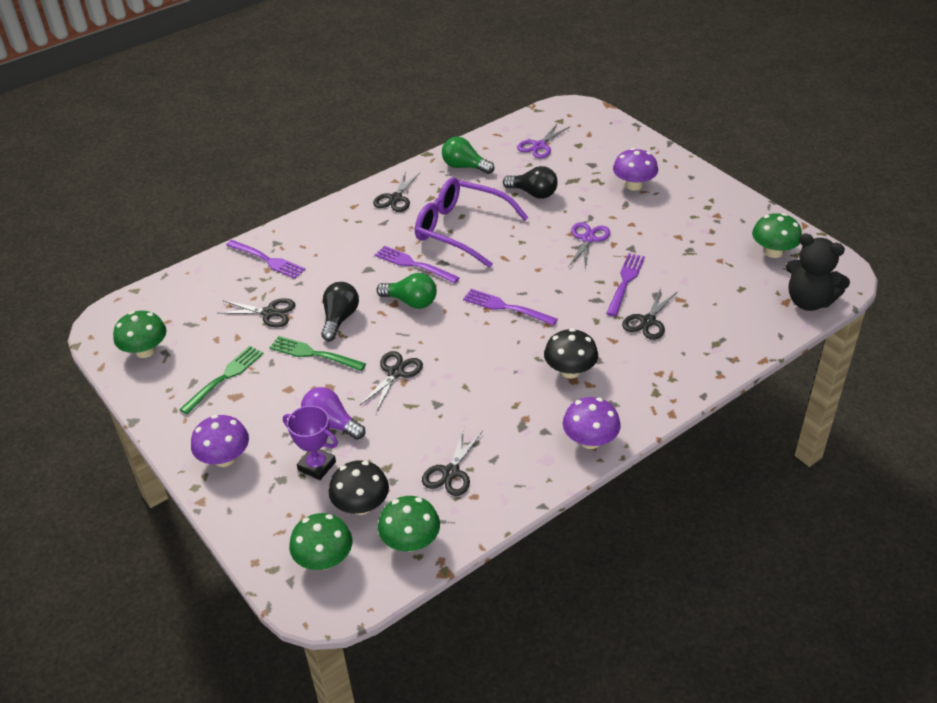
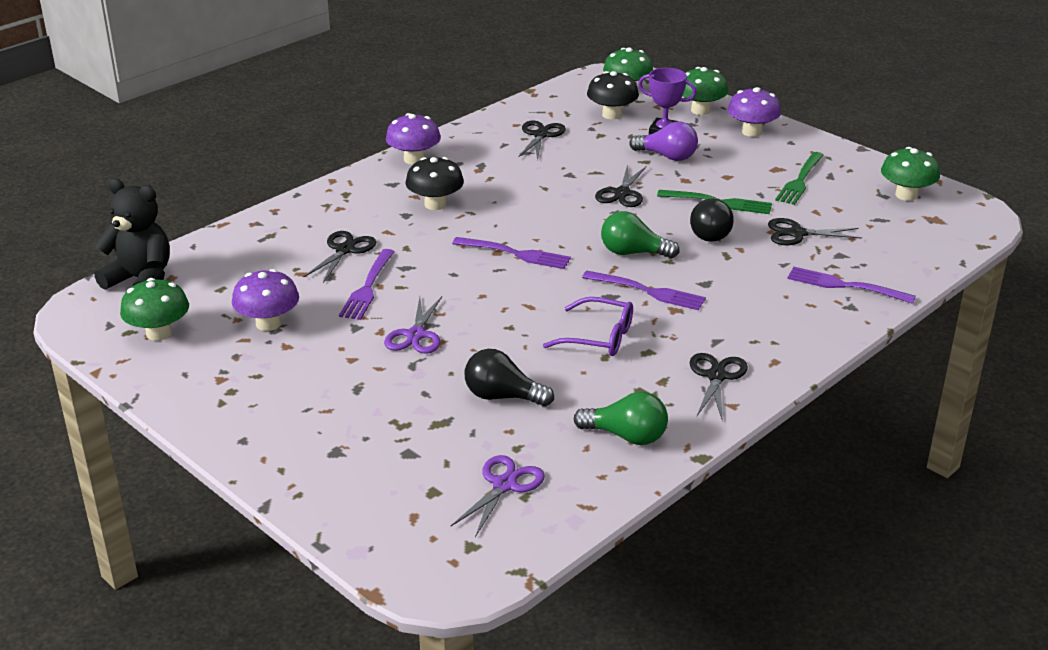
camera: 170 degrees right, 10 degrees down
(410, 542) = (561, 101): green mushroom -> green mushroom (700, 110)
(462, 230) = (598, 337): purple glasses -> purple glasses, size x0.60
(634, 185) = (341, 419): purple mushroom -> purple mushroom (268, 323)

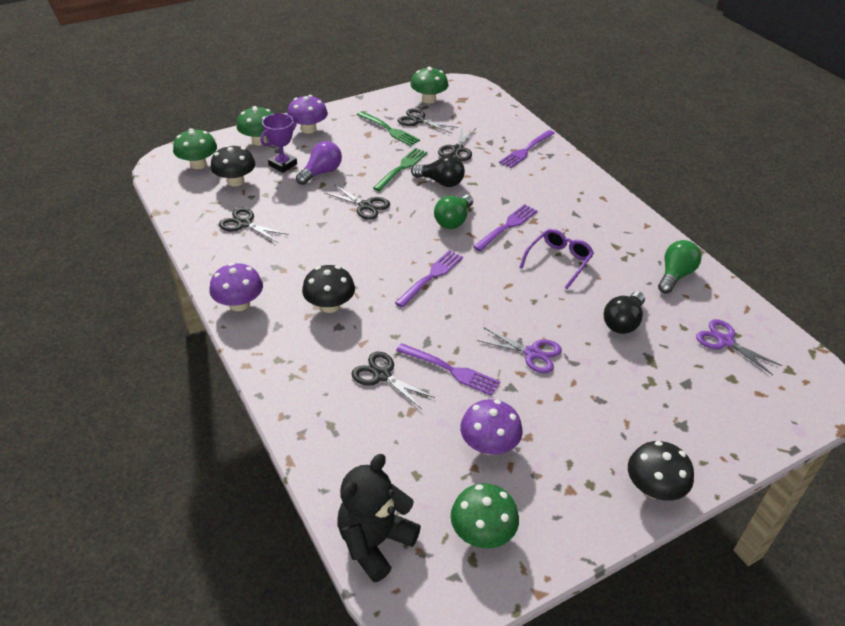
camera: 75 degrees left, 10 degrees up
(234, 434) = (654, 488): none -> black mushroom
(716, 376) = (615, 223): black scissors -> black scissors (418, 120)

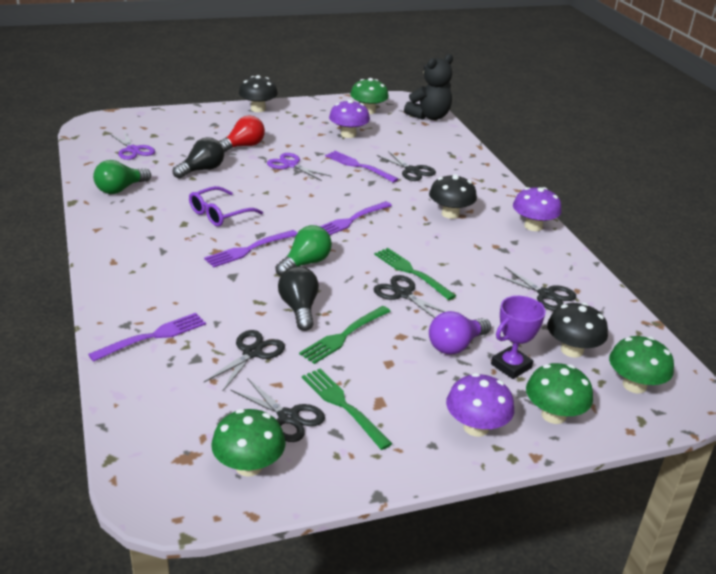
camera: 170 degrees left, 10 degrees down
(361, 227) = (411, 272): none -> green fork
(441, 182) = (299, 309): black light bulb -> black light bulb turned 45 degrees clockwise
(610, 380) = (243, 146): none -> red light bulb

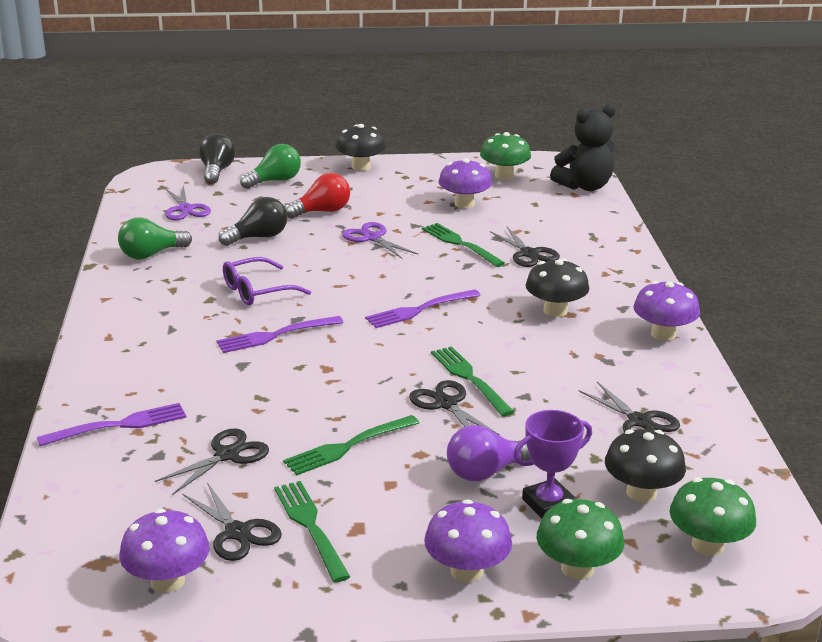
camera: 15 degrees right, 5 degrees down
(249, 466) = (168, 581): green mushroom -> purple mushroom
(299, 309) = (306, 410): black light bulb -> black light bulb (217, 171)
(305, 263) = (338, 357): green light bulb -> green light bulb (275, 181)
(359, 166) = (460, 244): purple fork -> green fork

